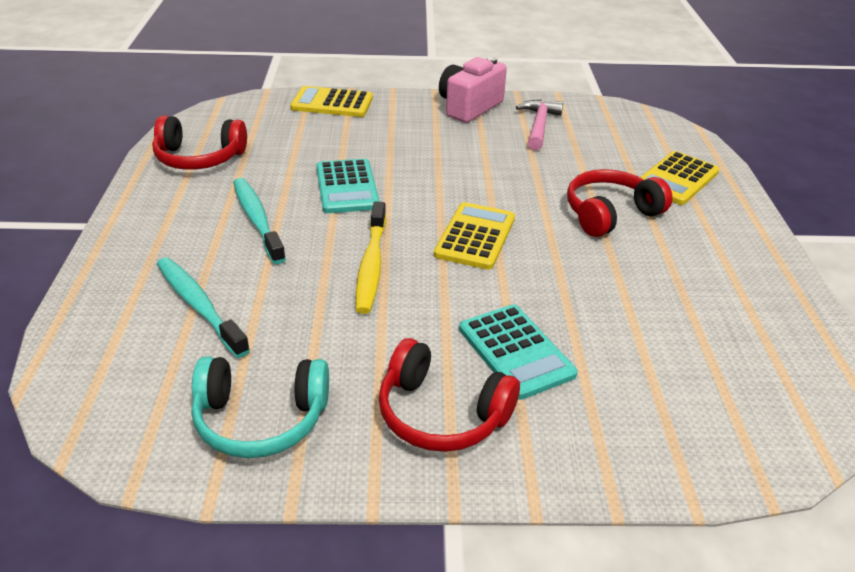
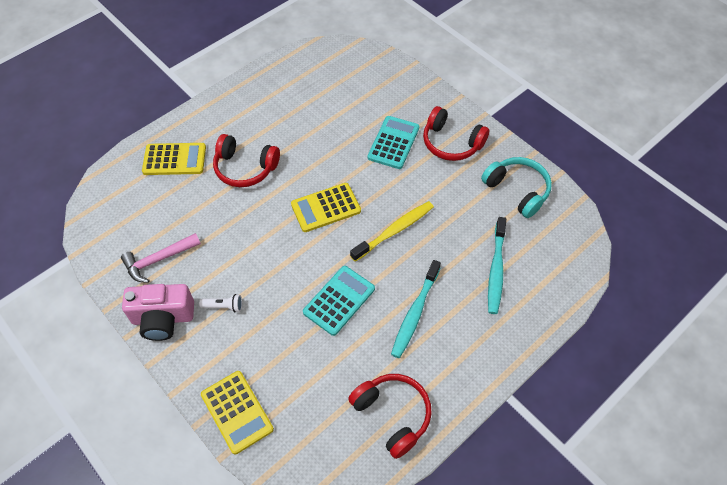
camera: 130 degrees left, 20 degrees up
(438, 134) = (224, 306): none -> white flashlight
(441, 414) = (451, 143): red headphones -> red headphones turned 135 degrees clockwise

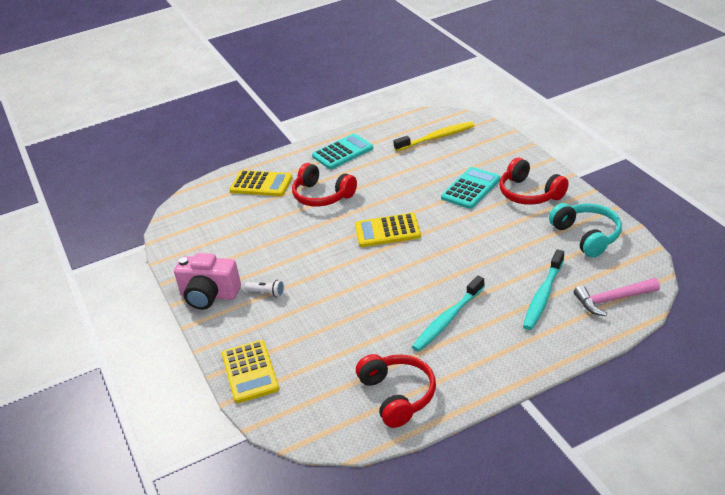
camera: 20 degrees right, 20 degrees down
(159, 260) = (221, 253): pink hammer -> pink hammer (612, 300)
(339, 300) = (376, 301): turquoise calculator -> turquoise calculator (342, 152)
(394, 231) = (448, 254): yellow toothbrush -> yellow toothbrush (436, 137)

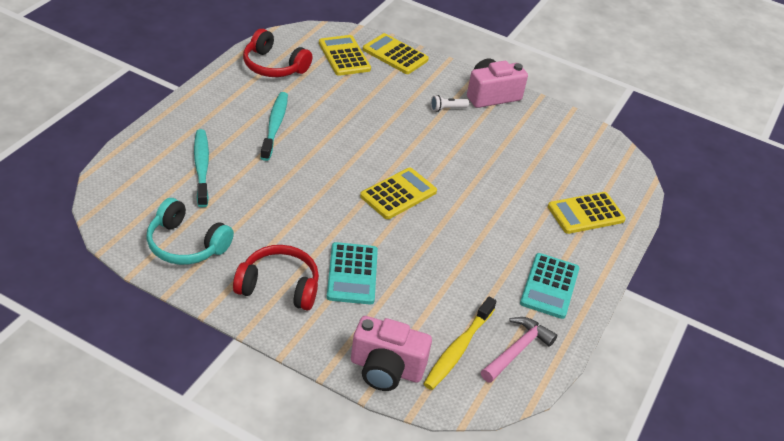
camera: 135 degrees right, 5 degrees up
(307, 386) = (344, 56): none -> yellow calculator
(322, 195) = (506, 217): red headphones -> none
(490, 139) = (386, 369): none -> pink camera
(612, 300) = (134, 180): pink hammer -> pink hammer (517, 350)

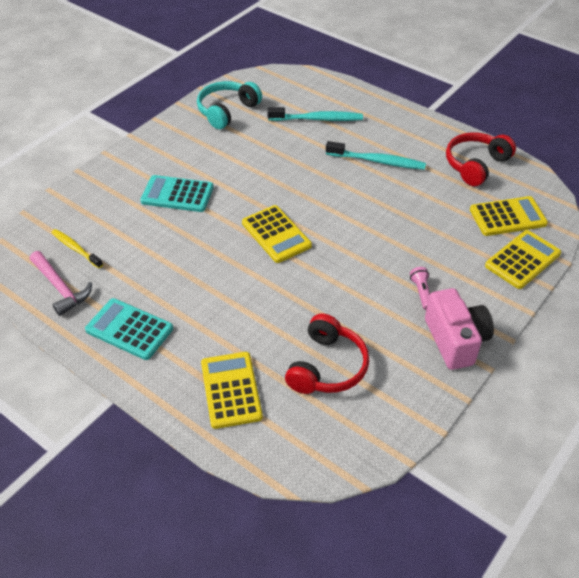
camera: 105 degrees right, 5 degrees up
(279, 286) = (173, 154): red headphones -> red headphones (327, 366)
(386, 369) = (71, 204): pink camera -> none
(447, 108) = (421, 292): white flashlight -> pink flashlight
(458, 349) = (76, 249): yellow toothbrush -> yellow toothbrush, size x0.66

